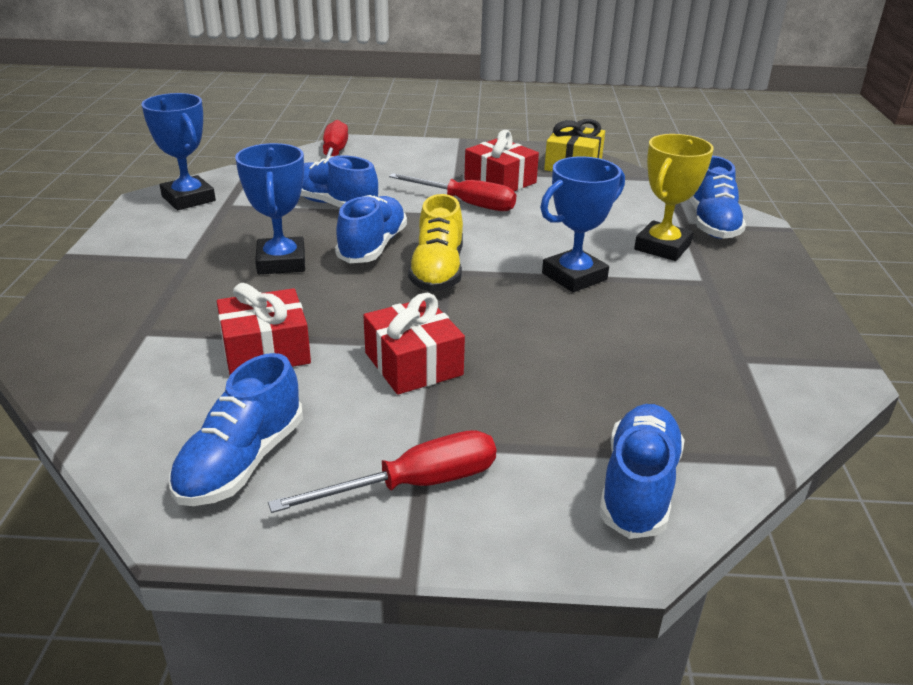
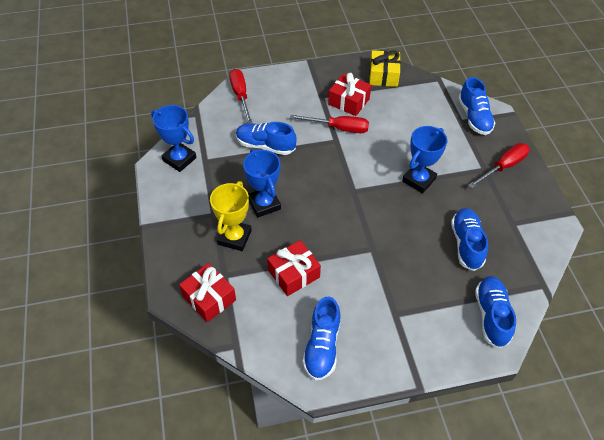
camera: 15 degrees left, 20 degrees up
(372, 247) = (306, 179): blue shoe -> blue shoe (466, 244)
(413, 364) = (367, 265): red gift -> red gift (209, 298)
(414, 485) = (401, 339): red screwdriver -> red screwdriver (503, 167)
(437, 271) = (349, 192): yellow shoe -> none
(662, 247) = (454, 144): yellow trophy -> yellow trophy (234, 237)

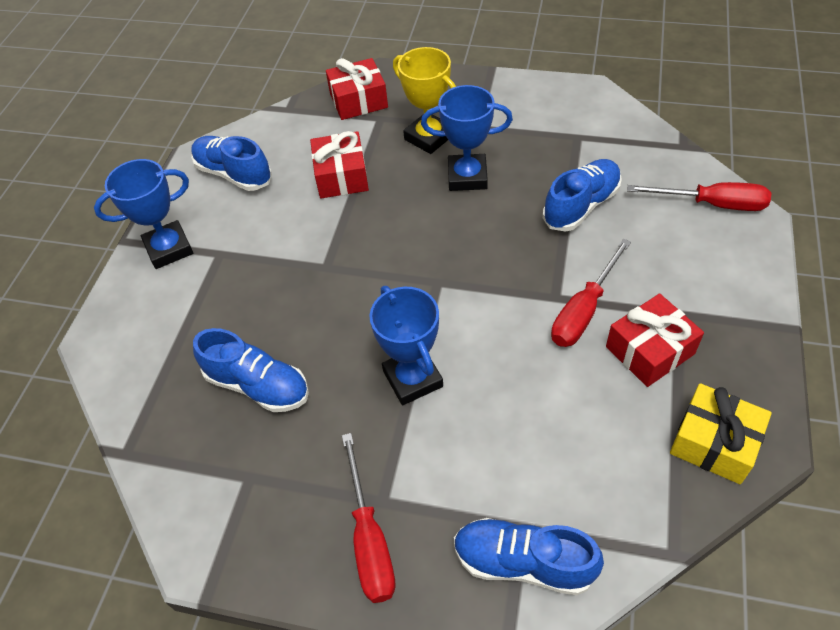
camera: 120 degrees right, 0 degrees up
(179, 159) = (592, 113): blue trophy -> blue trophy (169, 249)
(491, 316) = (138, 356): blue shoe -> none

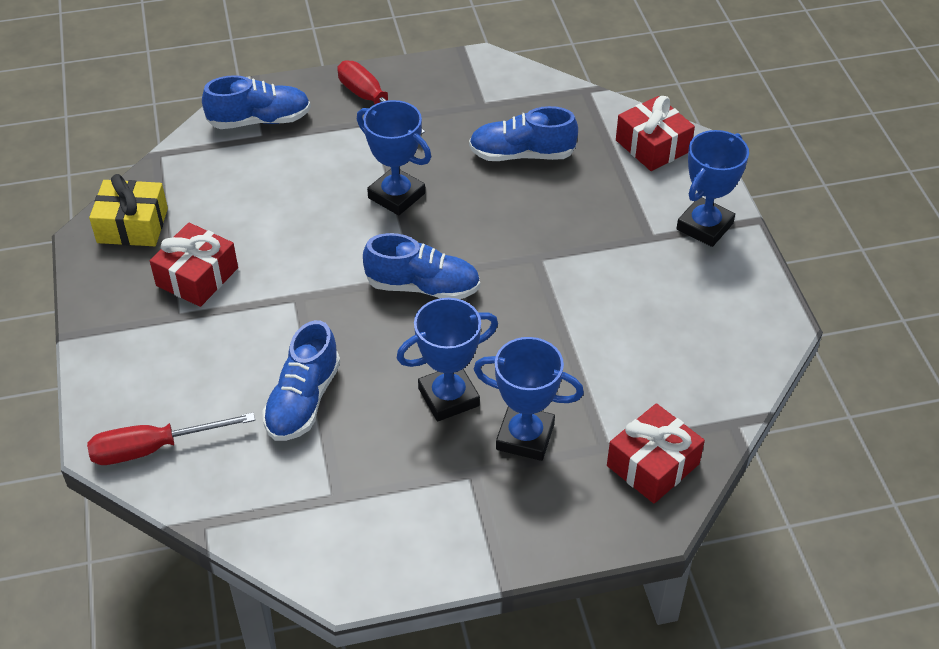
camera: 150 degrees right, 5 degrees down
(234, 174) = (717, 319): blue shoe -> blue shoe (423, 287)
(341, 176) = (593, 353): red gift -> red gift (652, 146)
(429, 137) = (525, 437): yellow trophy -> blue trophy
(583, 310) = (267, 292): red screwdriver -> none

